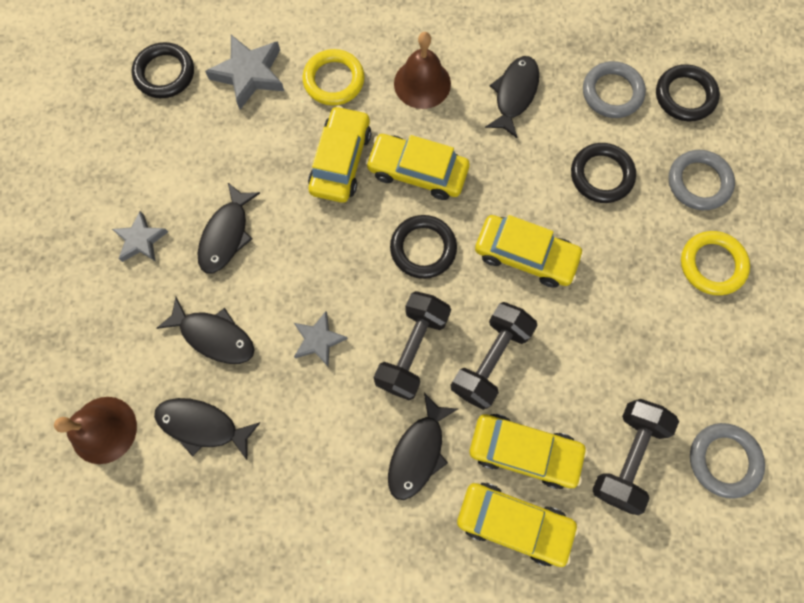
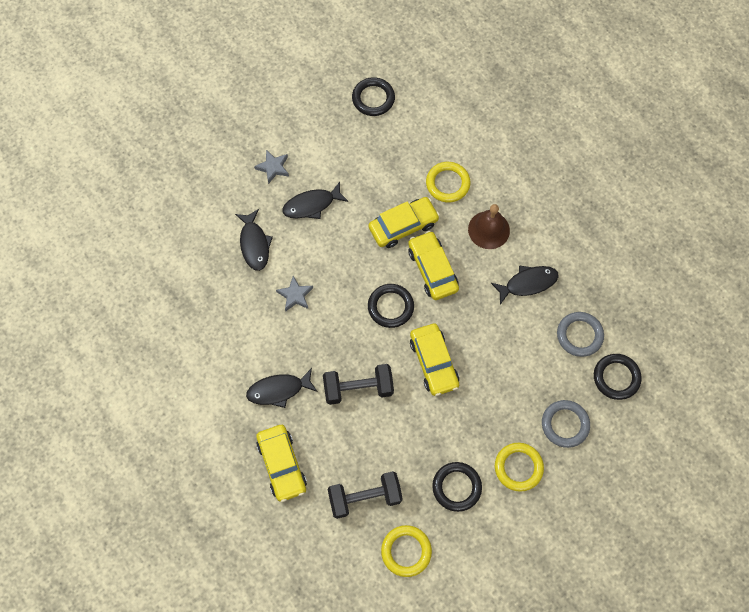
camera: 50 degrees right, 5 degrees down
(103, 430) = (166, 234): brown bell -> none
(203, 425) = (206, 277): black fish -> none
(249, 74) = (411, 139): grey star -> none
(412, 350) = (329, 345): black dumbbell -> none
(524, 451) = (323, 443): yellow car -> none
(601, 175) = (520, 367): black ring -> black ring (456, 487)
(723, 460) = (406, 551): grey ring -> yellow ring

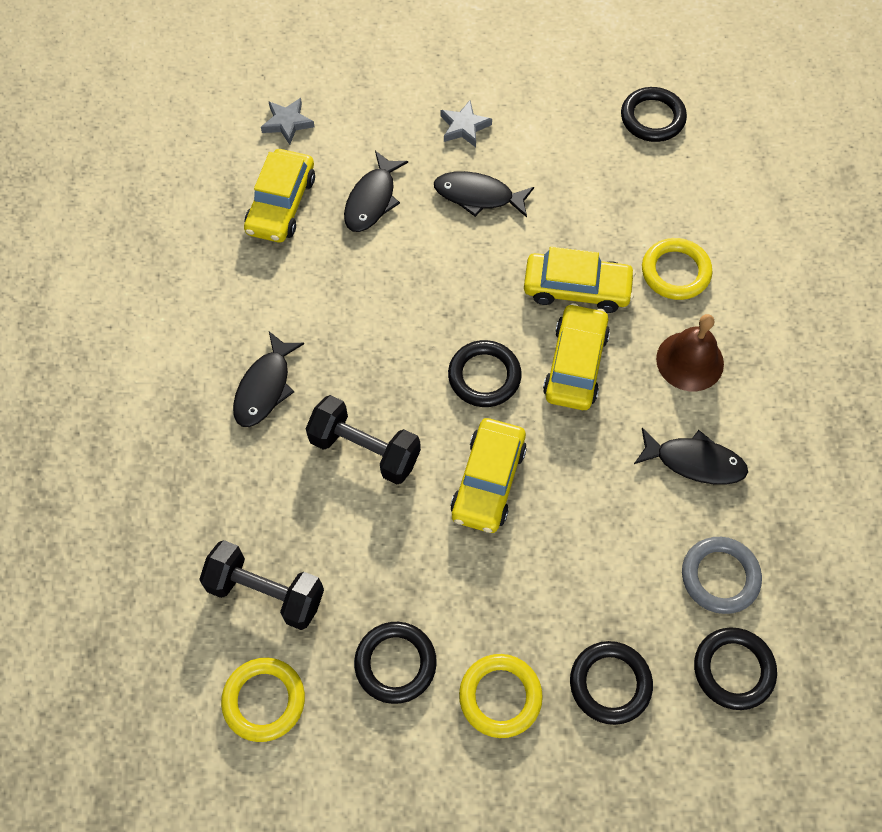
camera: 35 degrees right, 5 degrees down
(278, 390) = (265, 387): black fish -> black fish turned 90 degrees counterclockwise
(282, 465) = (196, 480): yellow car -> yellow car (281, 204)
(295, 295) = (374, 288): grey star -> grey star (287, 123)
(565, 424) = (610, 683): grey ring -> black ring

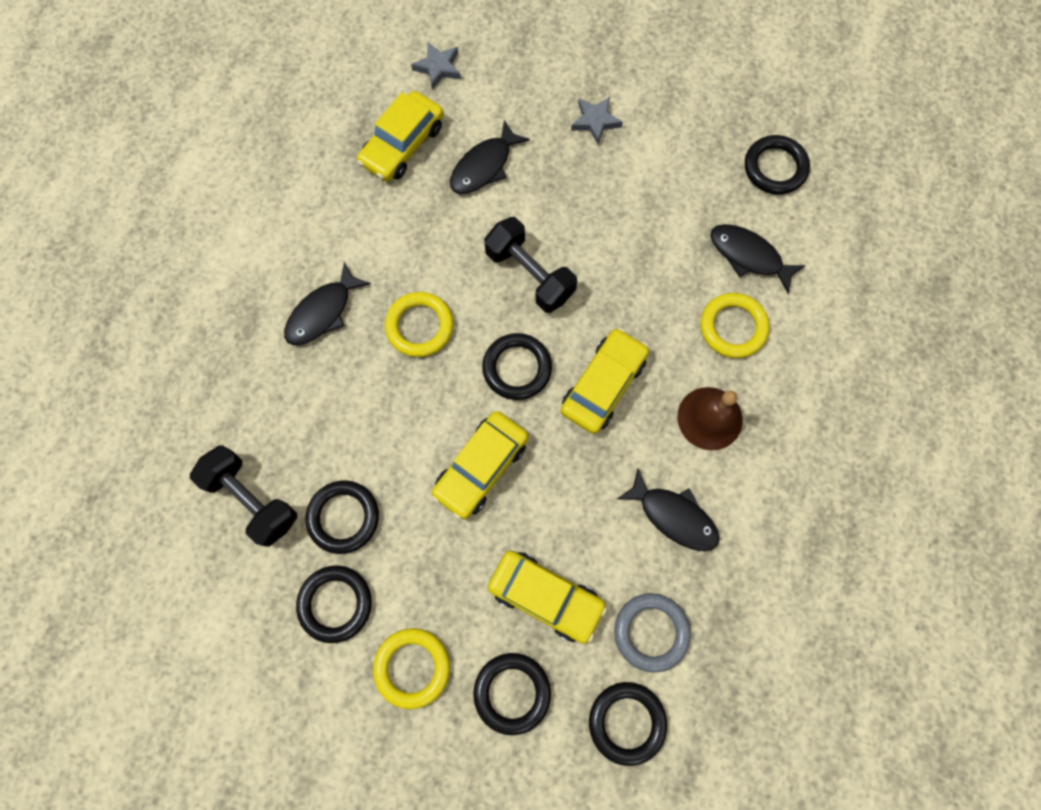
camera: 20 degrees right, 10 degrees up
(264, 700) = (214, 594): yellow ring -> yellow ring (419, 326)
(365, 450) = (385, 400): black dumbbell -> black dumbbell (529, 274)
(369, 577) = (343, 517): none -> black ring
(478, 196) = (581, 193): black fish -> black fish (749, 256)
(577, 288) = (634, 313): yellow car -> yellow car (545, 597)

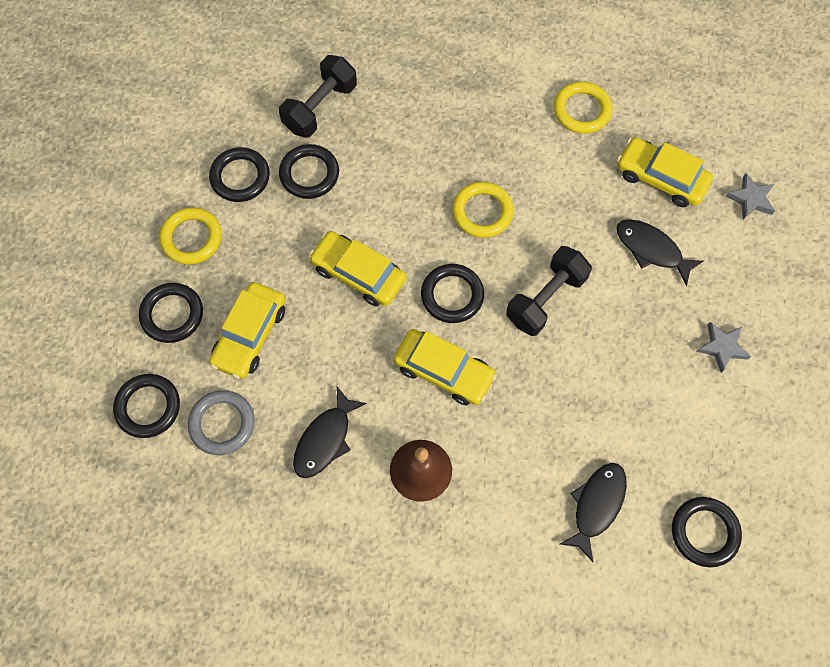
camera: 85 degrees right, 5 degrees down
(323, 312) = (485, 135): black fish -> none
(733, 327) = (516, 490): yellow ring -> yellow ring (581, 110)

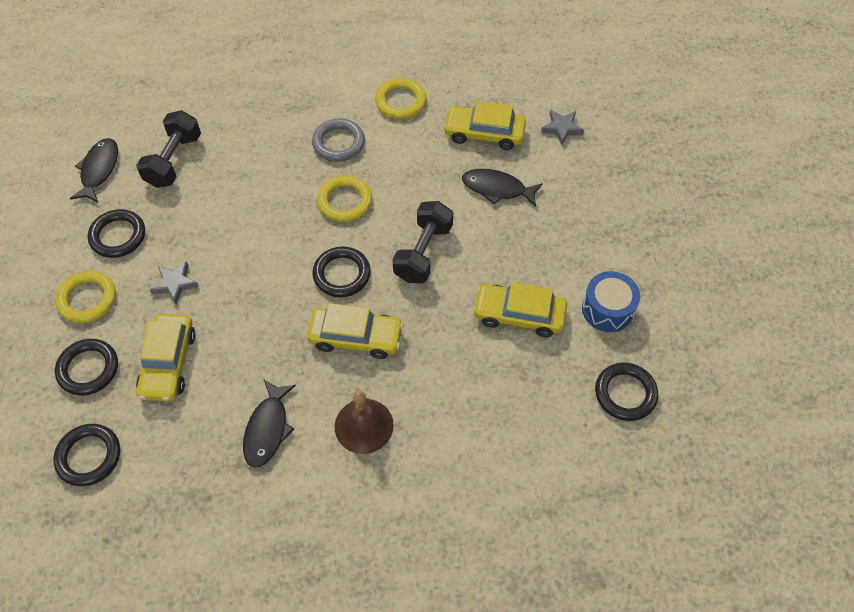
camera: 20 degrees left, 10 degrees down
(222, 424) = (166, 447): grey ring -> grey ring (338, 143)
(309, 174) = (181, 215): black ring -> none
(358, 273) = (252, 282): yellow car -> yellow car (519, 315)
(596, 505) = (527, 403): black fish -> black fish (99, 170)
(721, 431) = (607, 309): none -> blue drum
(722, 347) = (583, 245): grey star -> grey star (175, 284)

